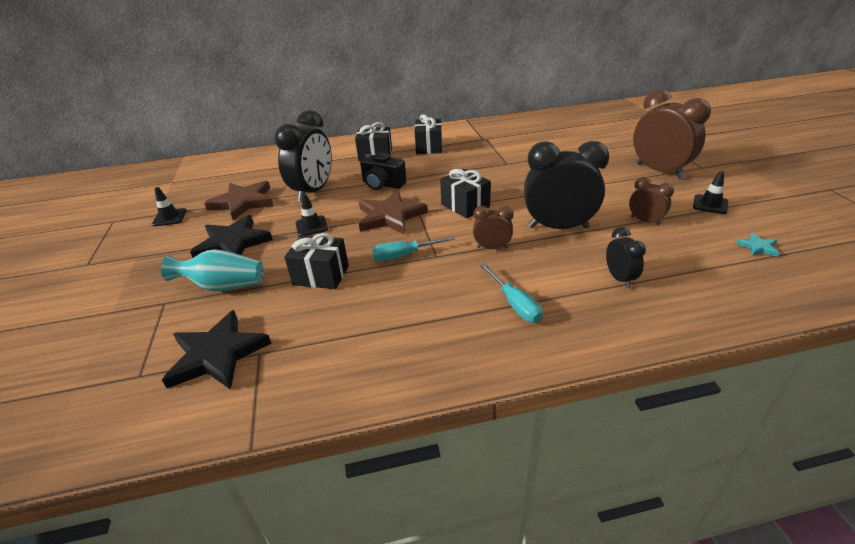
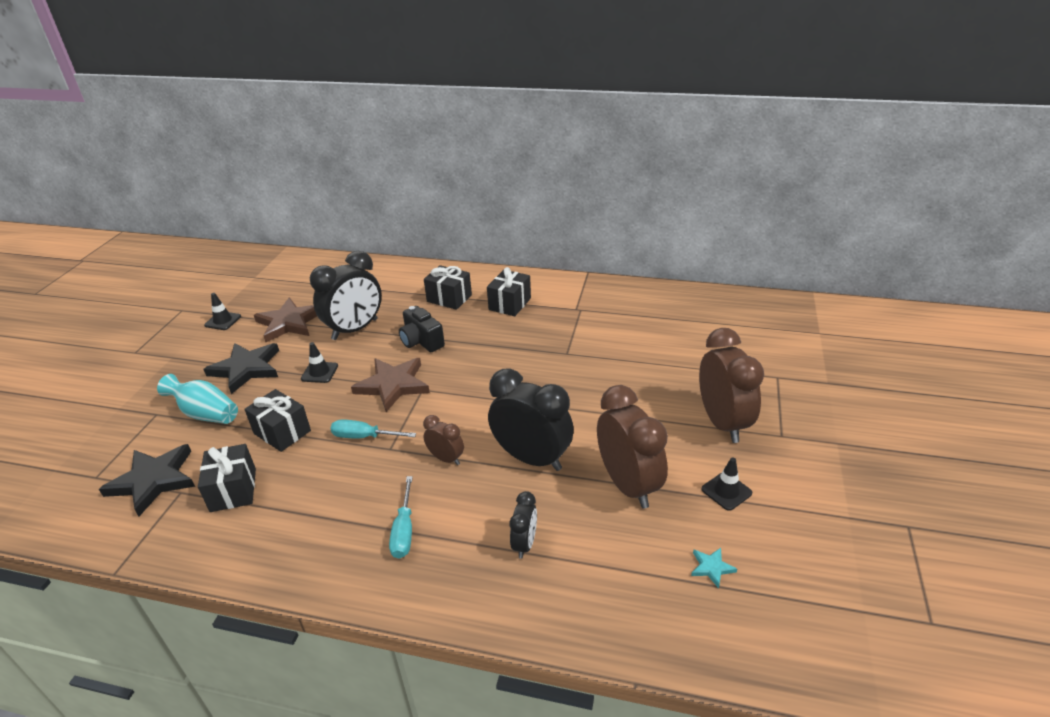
camera: 25 degrees right, 0 degrees up
(465, 205) = (471, 397): black gift -> black gift (233, 490)
(645, 221) = (628, 485): brown clock -> brown clock, size x1.99

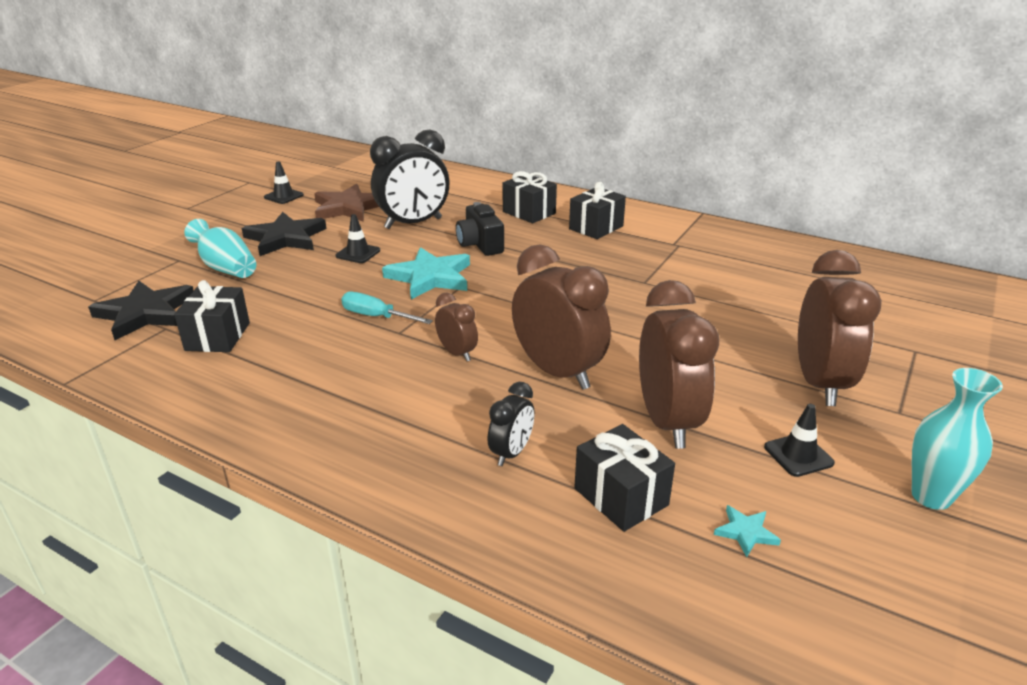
camera: 15 degrees right, 5 degrees down
(282, 432) = (293, 297): black gift -> black gift (621, 497)
(393, 385) = (430, 277): brown star -> turquoise star
(404, 530) = (377, 410): turquoise screwdriver -> none
(531, 458) = (557, 372): black clock -> brown clock
(820, 503) = (931, 496): none -> turquoise vase

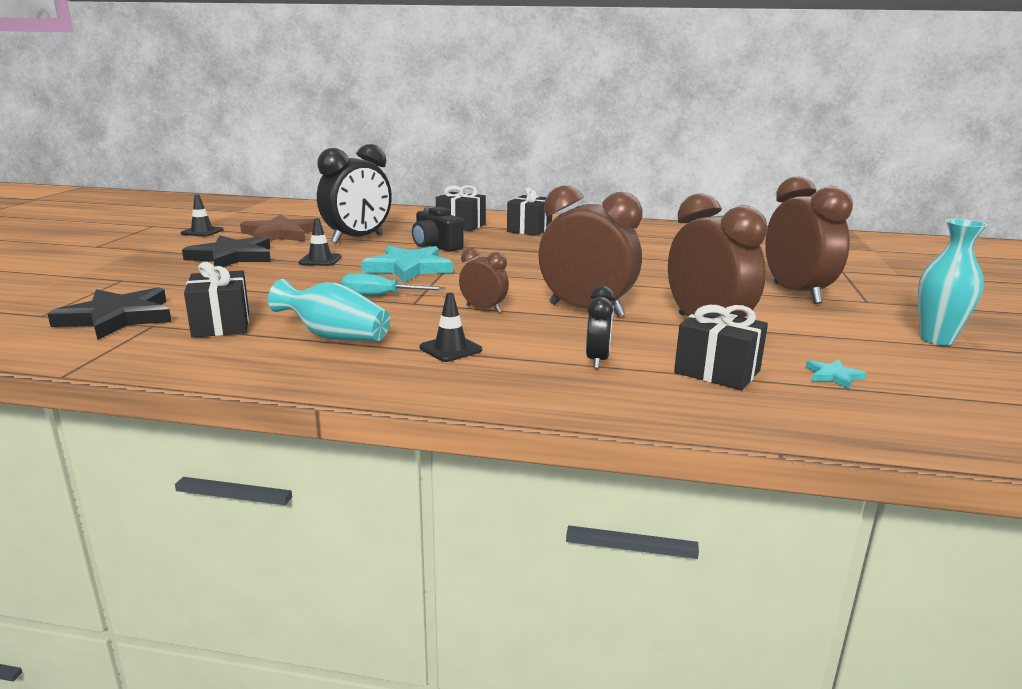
camera: 20 degrees left, 10 degrees down
(226, 268) = (183, 280): turquoise vase -> turquoise vase (334, 336)
(798, 455) = (824, 331): black traffic cone -> black traffic cone (450, 349)

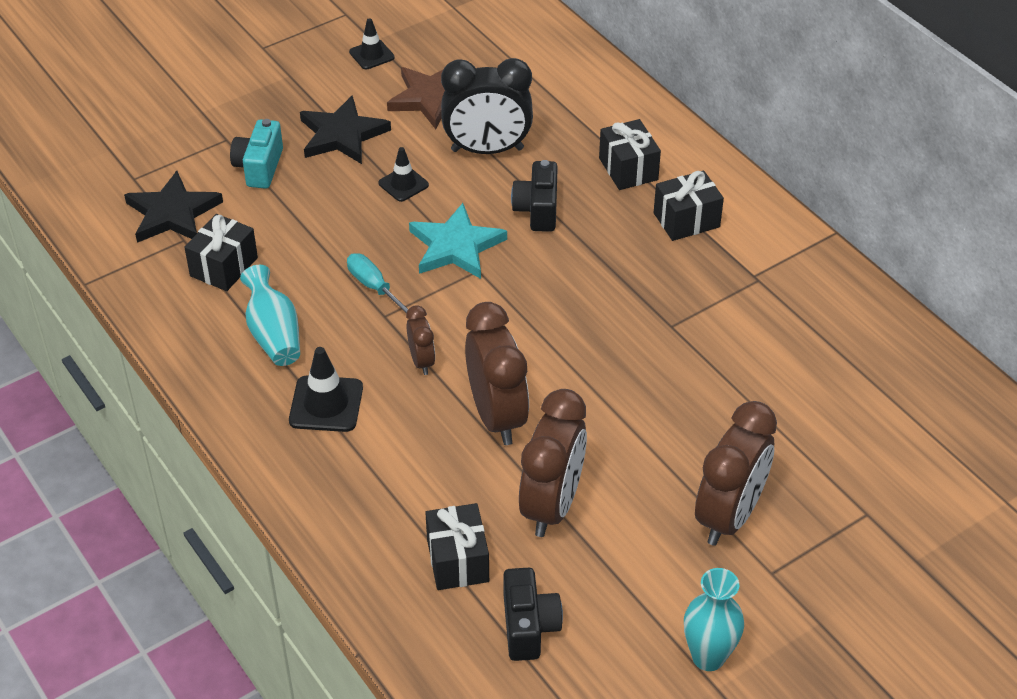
camera: 45 degrees right, 25 degrees up
(177, 282) = (259, 167): none -> turquoise camera
(450, 349) = (326, 404): black traffic cone -> black traffic cone, size x1.52
(597, 360) = (400, 488): black clock -> none
(833, 376) = (528, 626): turquoise star -> black camera

